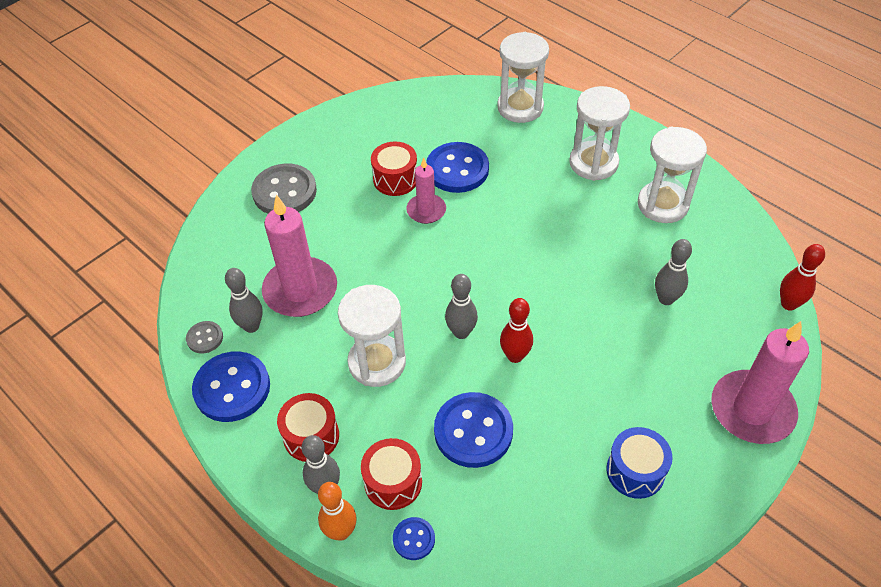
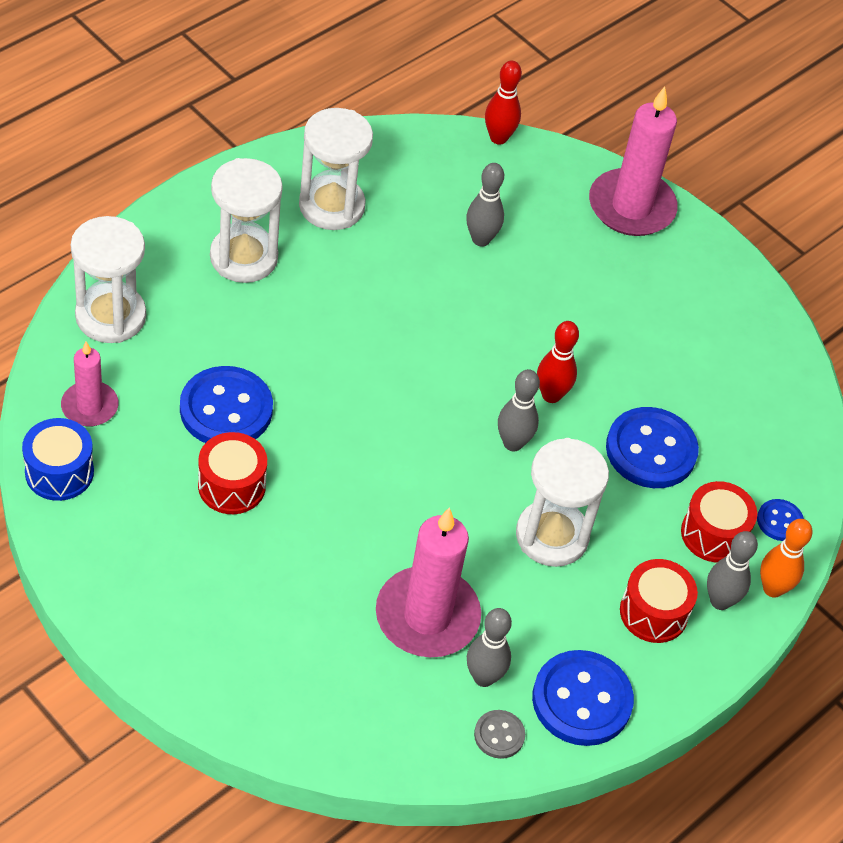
camera: 95 degrees left, 0 degrees up
(284, 192) = (231, 631): grey button -> none
(426, 210) = (301, 455): pink candle -> pink candle (90, 406)
(635, 471) = (701, 318): blue drum -> blue drum (59, 472)

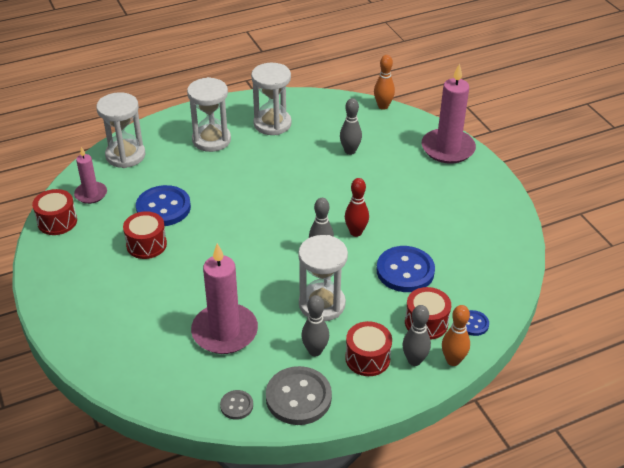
camera: 25 degrees right, 10 degrees down
(59, 472) = (57, 221): blue drum -> red drum
(483, 677) = (243, 371): grey bowling pin -> grey bowling pin (315, 351)
(498, 138) = (383, 106): red bowling pin -> orange bowling pin
(581, 700) = (298, 397): blue button -> grey button

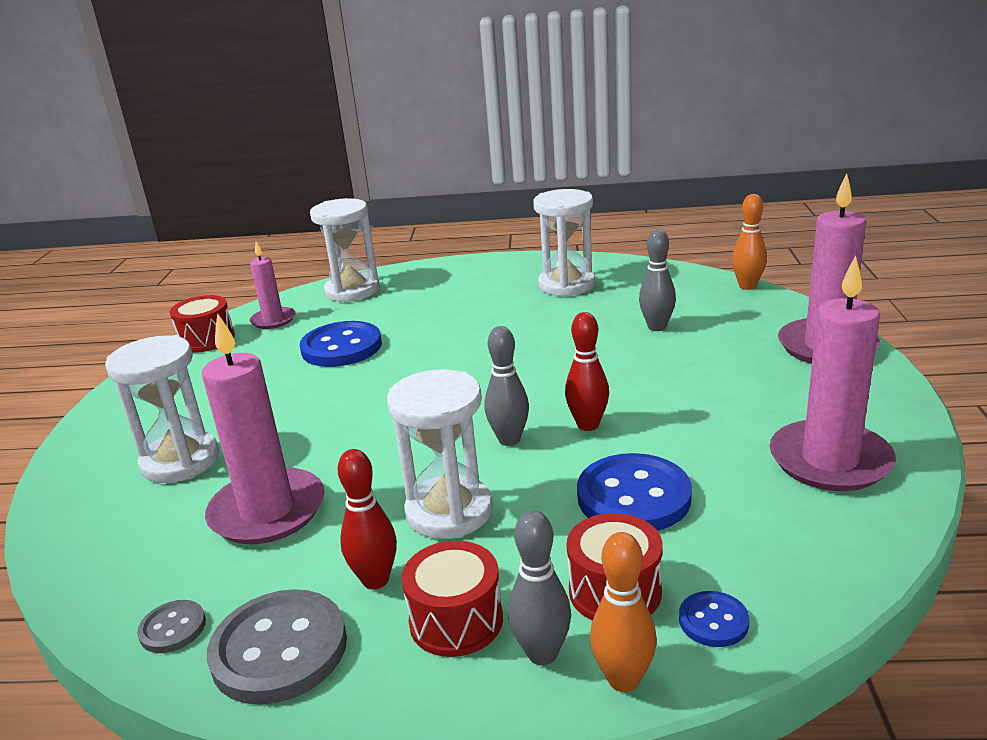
camera: 30 degrees right, 15 degrees down
(146, 244) = (279, 382): red drum -> none
(211, 140) = (471, 290): white hourglass -> white hourglass (180, 461)
(315, 351) = (375, 580): grey bowling pin -> red bowling pin
(481, 226) = (830, 460): none -> pink candle

